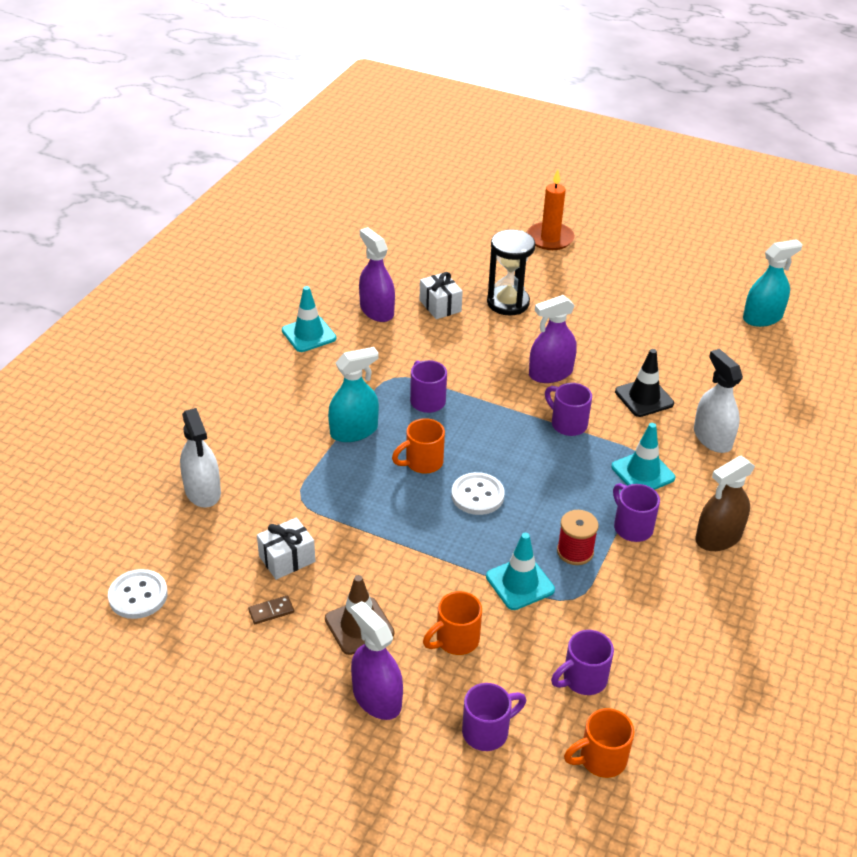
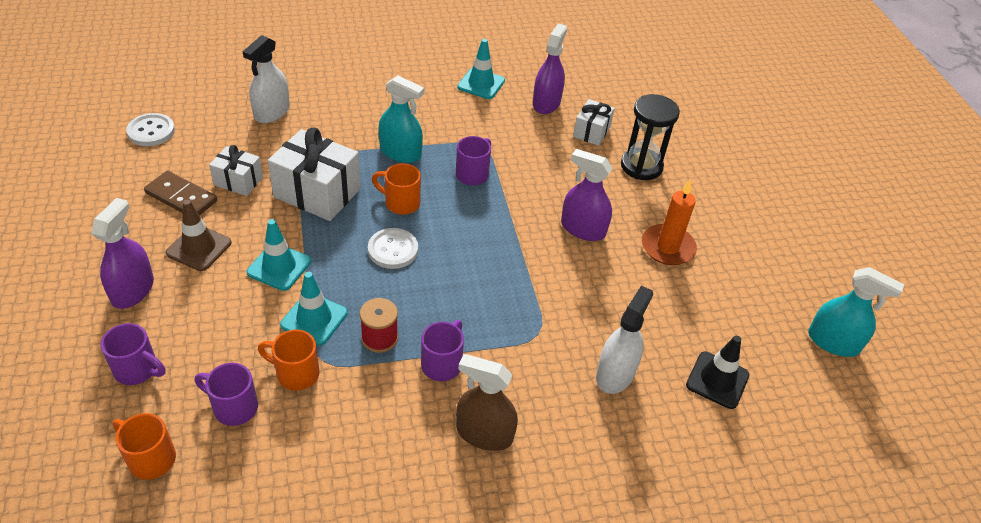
camera: 50 degrees right, 5 degrees up
(271, 611) = (181, 197): brown domino -> brown domino, size x1.92
(357, 511) = (317, 193): none -> white gift
(455, 640) = (222, 308): orange mug -> orange mug (296, 373)
(550, 238) = (756, 154): orange candle -> orange candle (667, 247)
(567, 424) = (531, 266): purple mug -> none
(643, 472) = (519, 342): turquoise traffic cone -> turquoise traffic cone (279, 267)
(644, 398) = (618, 302): black traffic cone -> black traffic cone (717, 380)

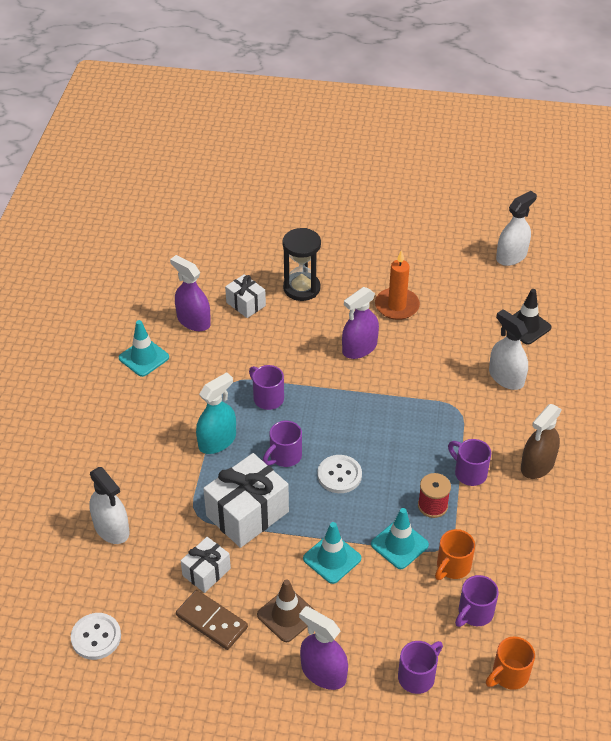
camera: 65 degrees left, 0 degrees up
(181, 197) = (211, 621): brown domino -> brown domino turned 75 degrees clockwise
(400, 203) = (284, 457): orange mug -> purple mug
(833, 342) = (511, 256): turquoise spray bottle -> white spray bottle

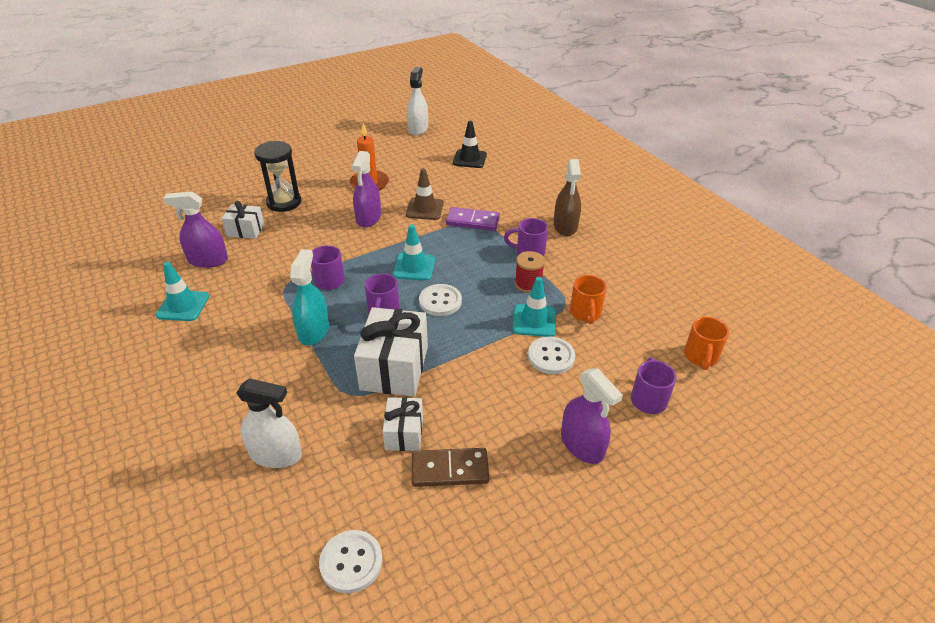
camera: 40 degrees left, 5 degrees down
(287, 615) = (507, 422): brown traffic cone -> brown traffic cone (424, 209)
(323, 672) = (582, 445): purple spray bottle -> purple spray bottle turned 120 degrees counterclockwise
(332, 558) = (496, 359): turquoise traffic cone -> turquoise traffic cone (414, 267)
(378, 586) = (551, 357): none -> white button
(451, 406) = (472, 221): none -> purple domino
(474, 613) = (633, 333): purple mug -> none
(506, 377) = (489, 190): white spray bottle -> none

